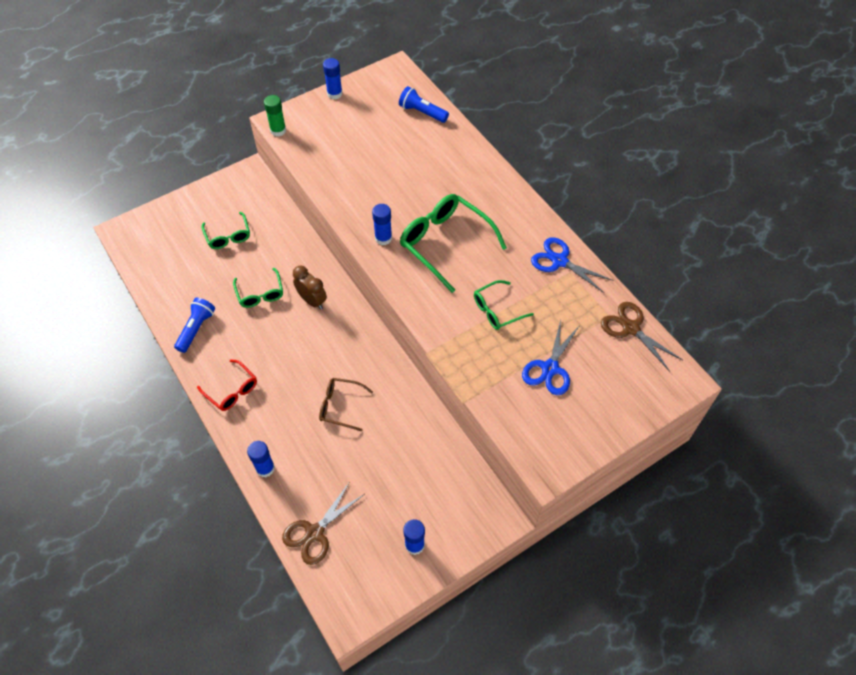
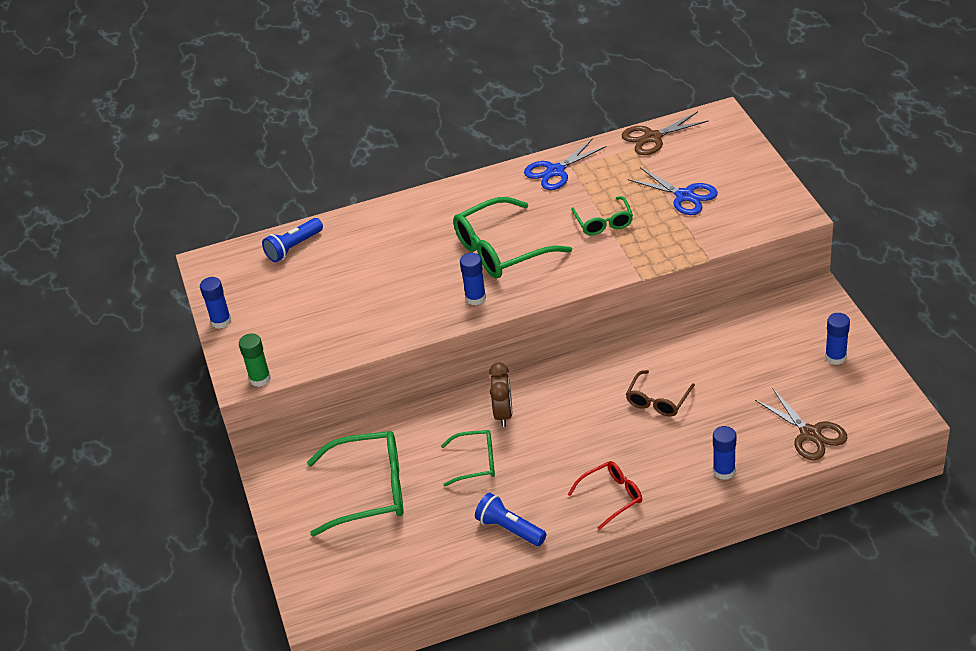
camera: 70 degrees left, 15 degrees down
(228, 236) = (370, 490): green glasses -> green glasses, size x1.78
(312, 301) = (503, 414): brown clock -> brown clock turned 120 degrees clockwise

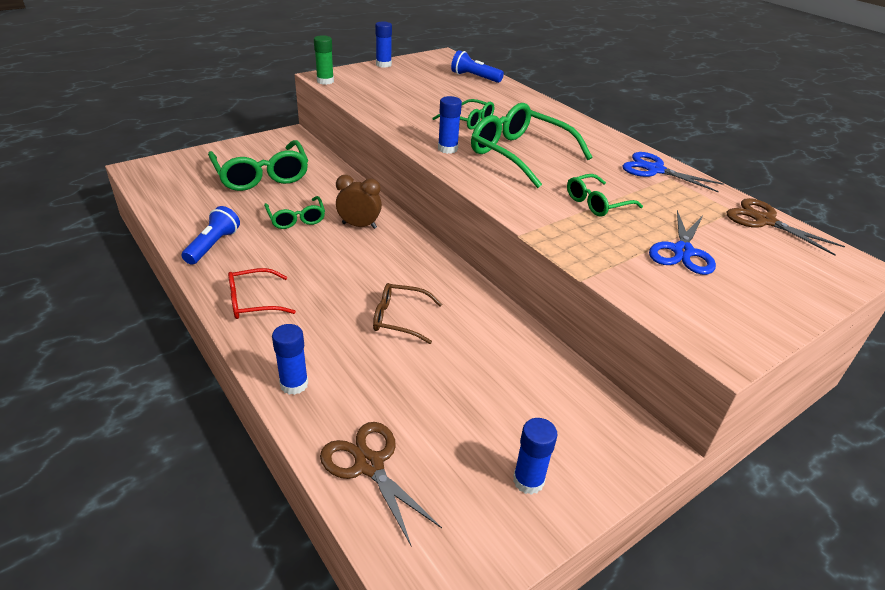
camera: 65 degrees right, 5 degrees down
(414, 272) = (469, 121): none -> green glasses
(503, 414) = (359, 225): brown clock -> brown clock turned 150 degrees counterclockwise
(612, 497) = (253, 302): red glasses -> red glasses turned 120 degrees clockwise
(810, 434) = (369, 465): brown scissors -> brown scissors turned 105 degrees clockwise

